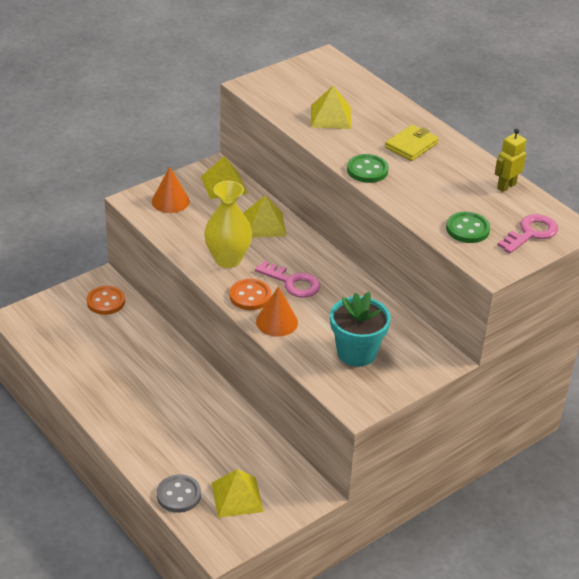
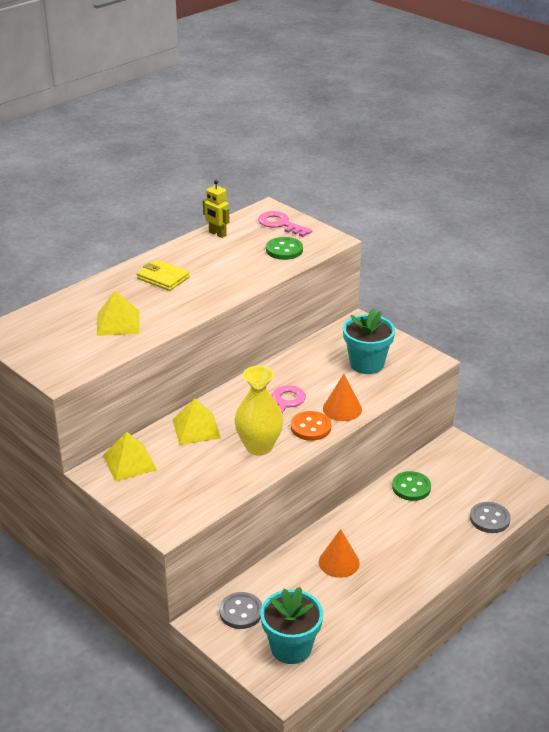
camera: 95 degrees left, 5 degrees down
(56, 326) = (291, 648): none -> turquoise flower pot
(106, 301) = (241, 612): orange button -> grey button
(170, 201) = (165, 498): orange cone -> orange cone (339, 562)
(237, 497) = (476, 484): yellow pyramid -> none
(367, 170) = (209, 299): green button -> green button (411, 487)

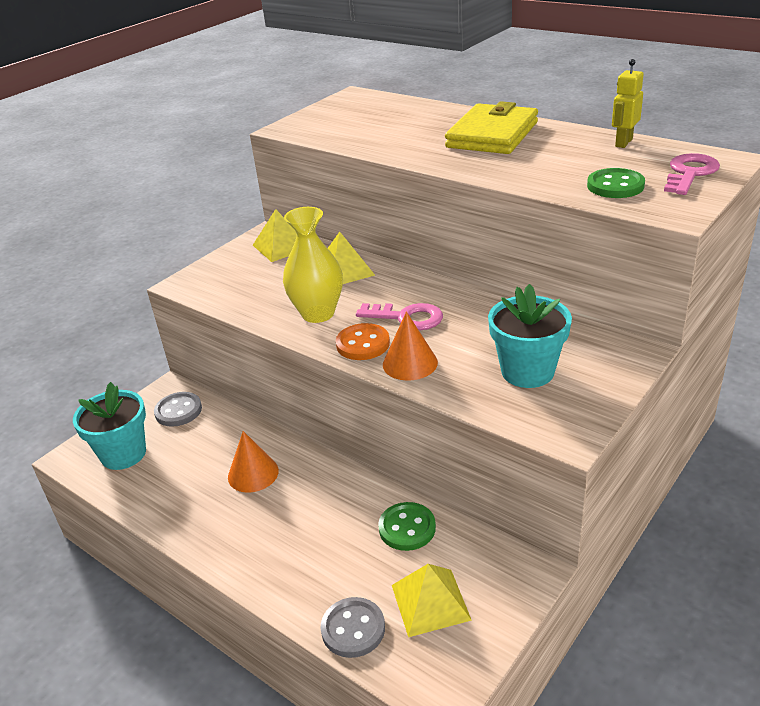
camera: 85 degrees right, 0 degrees up
(118, 323) = (387, 132): yellow pyramid -> yellow pyramid (430, 602)
(163, 278) = (492, 135): yellow wallet -> yellow wallet, size x1.68

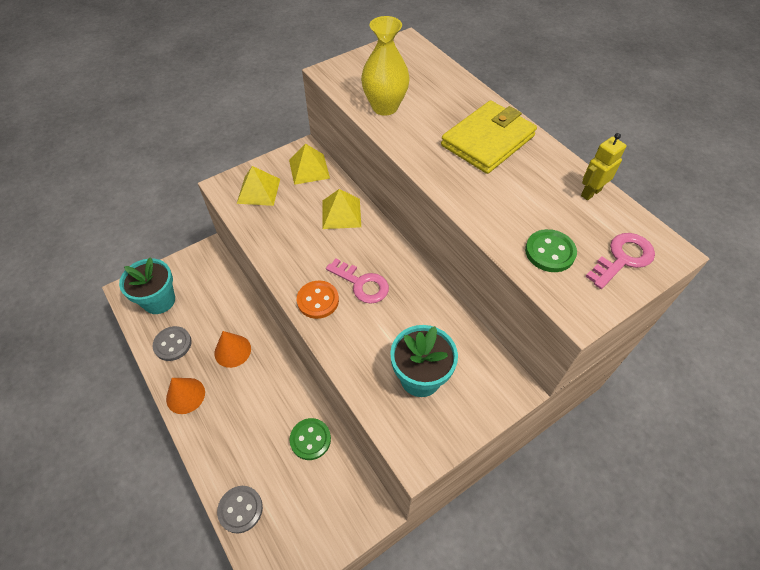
camera: 15 degrees right, 20 degrees up
(178, 411) = (207, 274): grey button -> grey button (172, 344)
(318, 313) = (301, 255): yellow vase -> yellow vase (385, 107)
(410, 363) = (341, 334): orange cone -> orange cone (185, 395)
(430, 602) = (297, 508): yellow pyramid -> yellow pyramid (258, 191)

